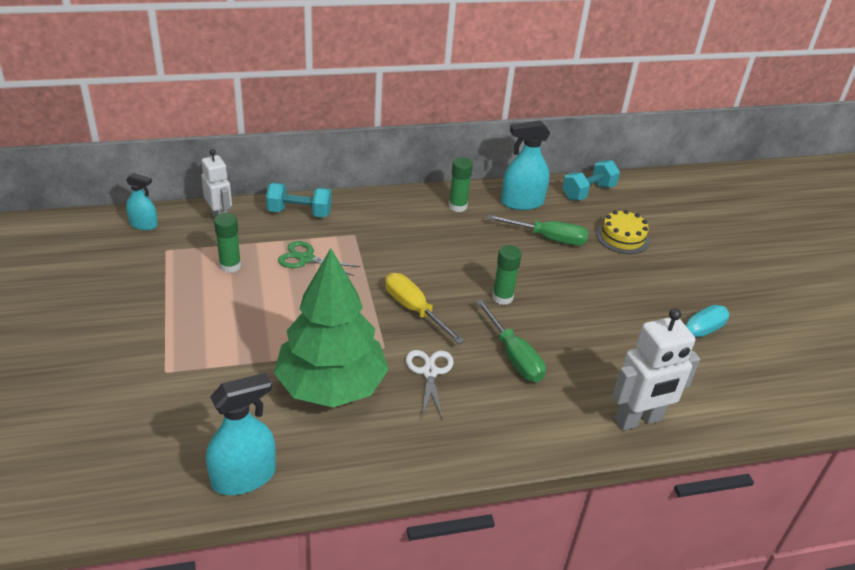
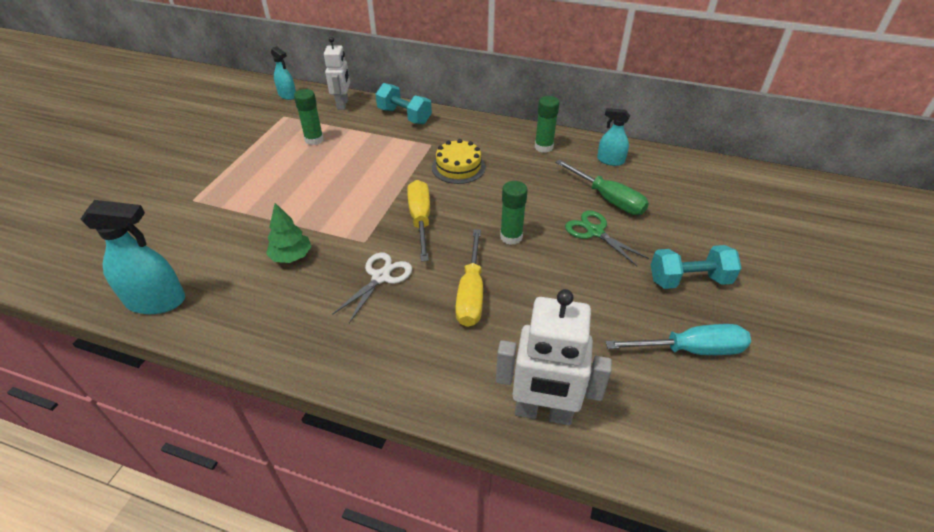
camera: 35 degrees right, 5 degrees up
(306, 258) = (374, 151): green scissors -> green scissors (595, 232)
(331, 386) = (291, 256): green tree -> green tree, size x0.41
(514, 356) = (471, 293): green screwdriver -> yellow screwdriver
(522, 202) = (610, 160): turquoise spray bottle -> turquoise spray bottle, size x0.60
(588, 192) = (691, 170): turquoise dumbbell -> turquoise dumbbell (689, 280)
(622, 237) = (692, 222): yellow cake -> yellow cake (458, 167)

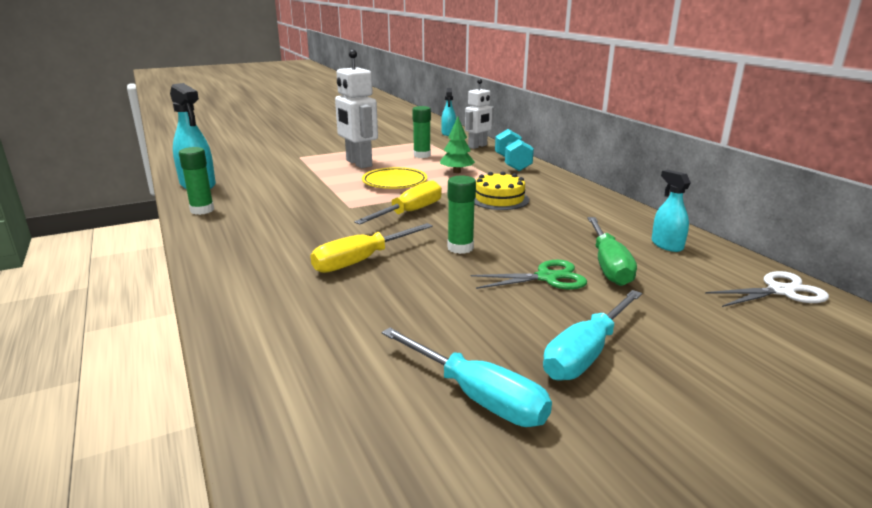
camera: 45 degrees right, 20 degrees down
(291, 256) = (295, 196): green tree -> green tree (457, 172)
(349, 189) = (394, 182): none -> yellow plate
(381, 277) = (322, 226): white scissors -> white scissors (780, 291)
(543, 147) = (606, 214): green glue stick -> green glue stick (202, 210)
(543, 412) = (265, 346): white robot -> white robot (358, 163)
(595, 232) = (547, 277): green scissors -> green scissors turned 75 degrees clockwise
(689, 280) = (586, 353): turquoise dumbbell -> turquoise screwdriver

